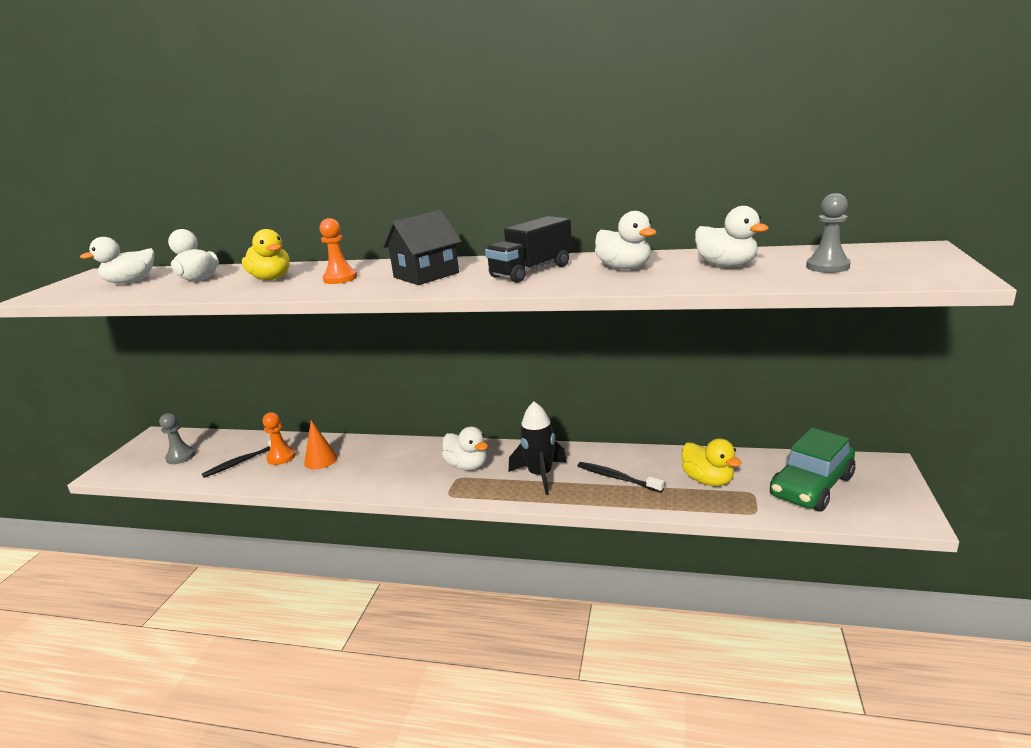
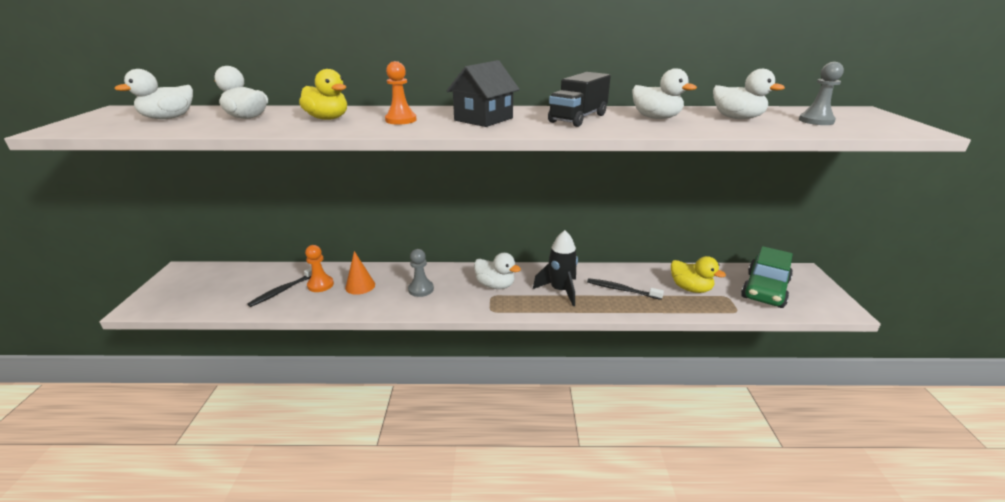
camera: 15 degrees left, 5 degrees up
(181, 457) = (216, 288): grey pawn -> grey pawn (421, 289)

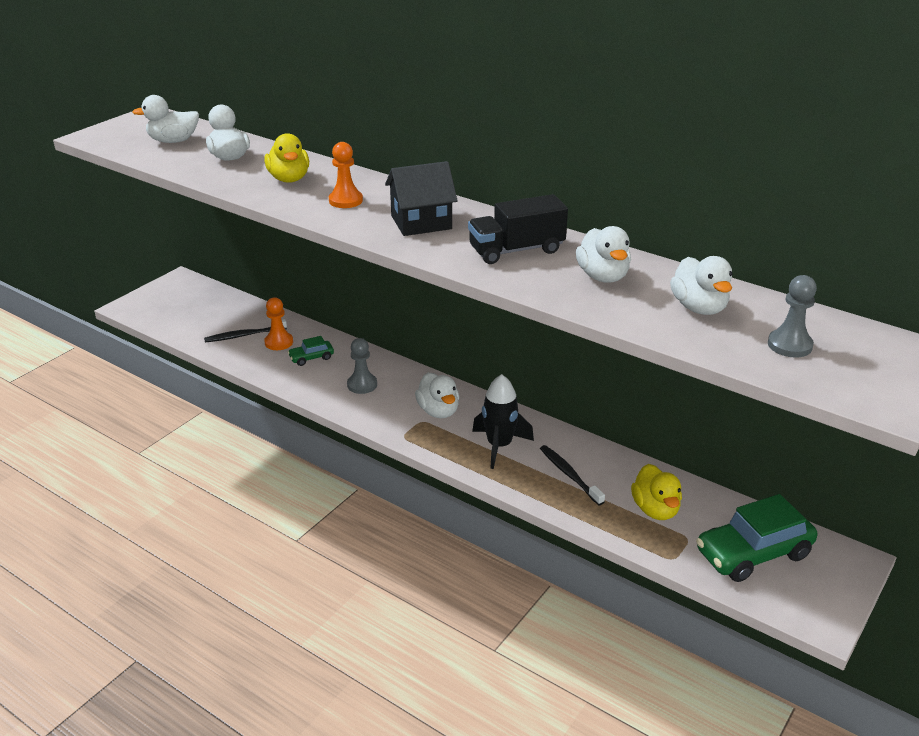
camera: 35 degrees right, 5 degrees up
(360, 286) = (311, 358): orange cone -> green car

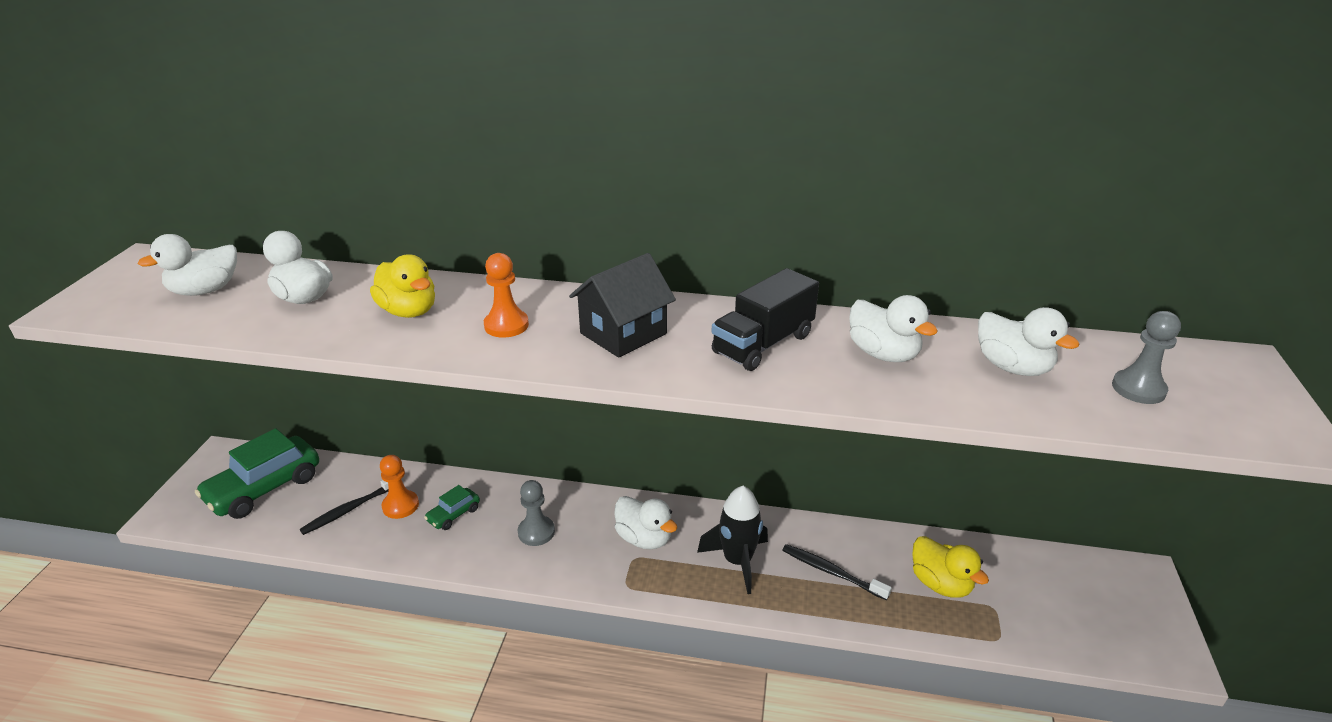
camera: 25 degrees left, 0 degrees up
(753, 553) = (1061, 602): green car -> green car (264, 488)

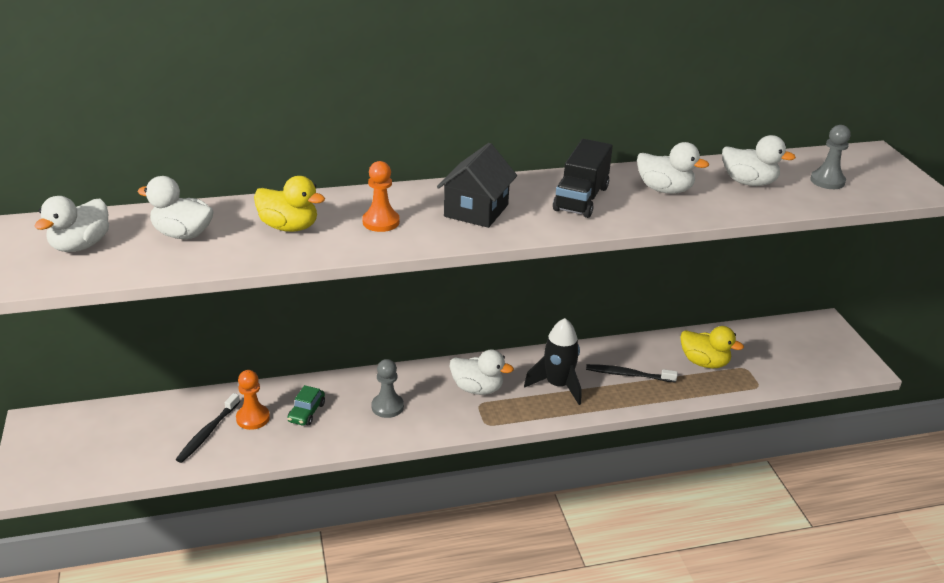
camera: 25 degrees left, 0 degrees up
(264, 488) = (108, 438): green car -> none

